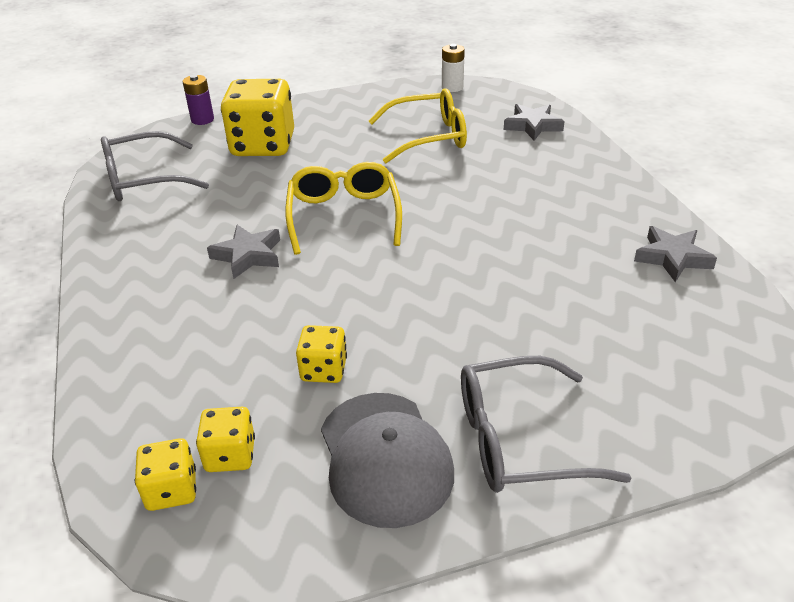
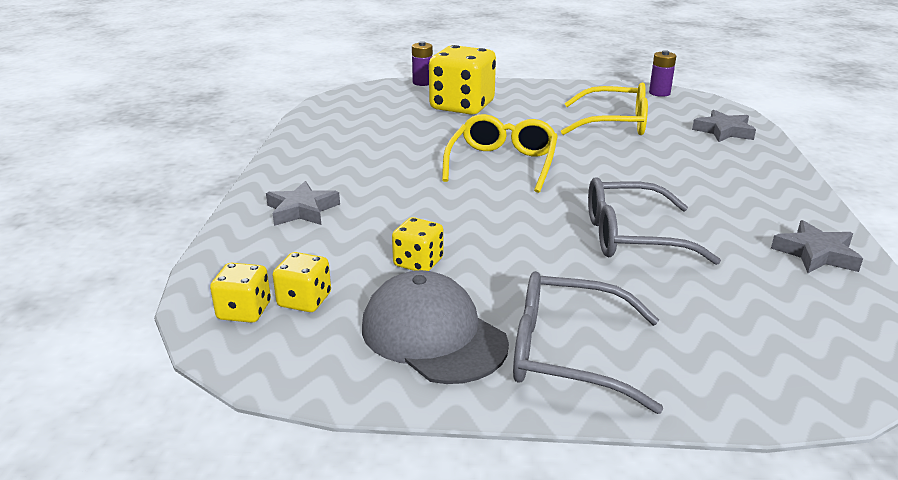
camera: 20 degrees right, 10 degrees down
(143, 179) = (351, 112): grey glasses -> grey glasses (631, 236)
(248, 255) = (403, 175): grey star -> grey star (302, 210)
(385, 458) = (433, 335): grey cap -> grey cap turned 135 degrees clockwise
(452, 87) = (659, 93): white battery -> purple battery

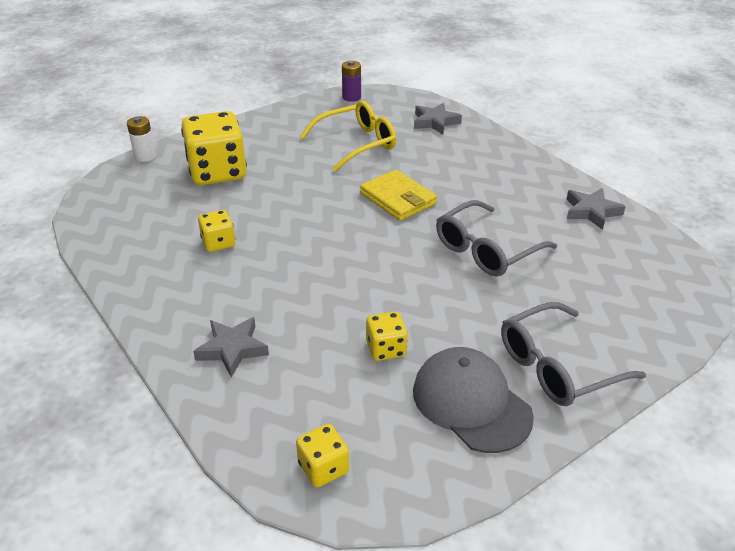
camera: 40 degrees left, 10 degrees up
(304, 300) = (353, 430): yellow dice -> yellow dice (218, 243)
(422, 83) = (145, 156): purple battery -> white battery
(433, 335) = (471, 403): grey cap -> grey cap turned 45 degrees clockwise
(502, 163) = (326, 222): yellow glasses -> none
(595, 170) = (398, 198): none -> yellow wallet

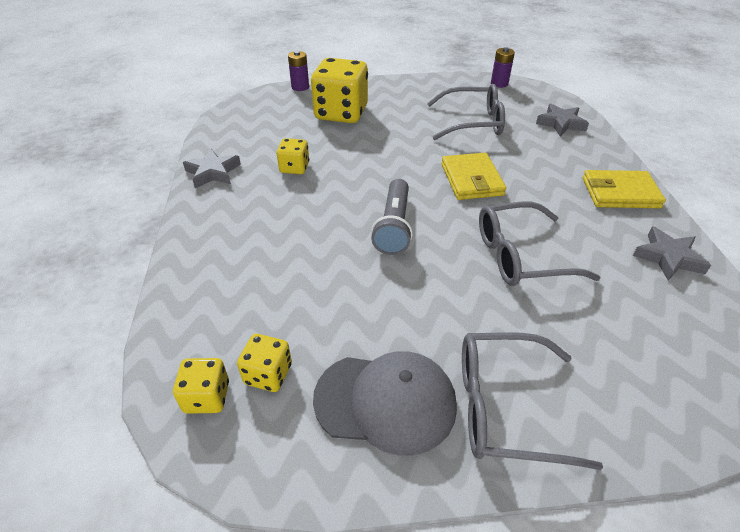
camera: 30 degrees right, 5 degrees up
(145, 156) = (300, 87): white battery -> purple battery
(232, 349) = (230, 257): grey star -> grey star (213, 172)
(357, 143) = (473, 122): yellow glasses -> grey glasses
(363, 264) = (394, 226): none -> grey flashlight
(386, 349) = (350, 311): yellow dice -> yellow dice (268, 374)
(471, 403) = (385, 402): grey cap -> grey cap turned 105 degrees clockwise
(524, 170) = (620, 193): none -> yellow wallet

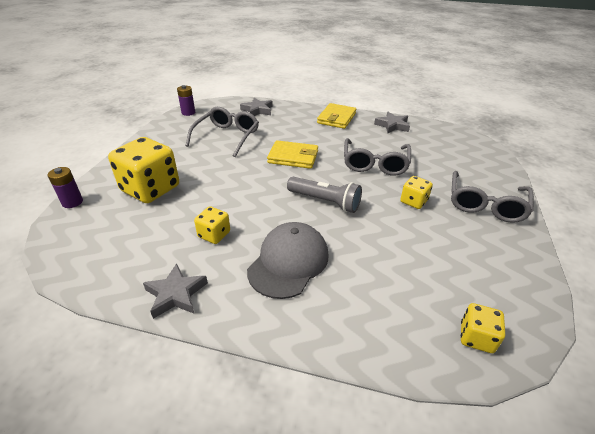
camera: 70 degrees left, 5 degrees down
(268, 374) = (457, 297): yellow dice -> yellow dice (413, 201)
(385, 402) = (481, 246): grey cap -> grey cap (288, 262)

